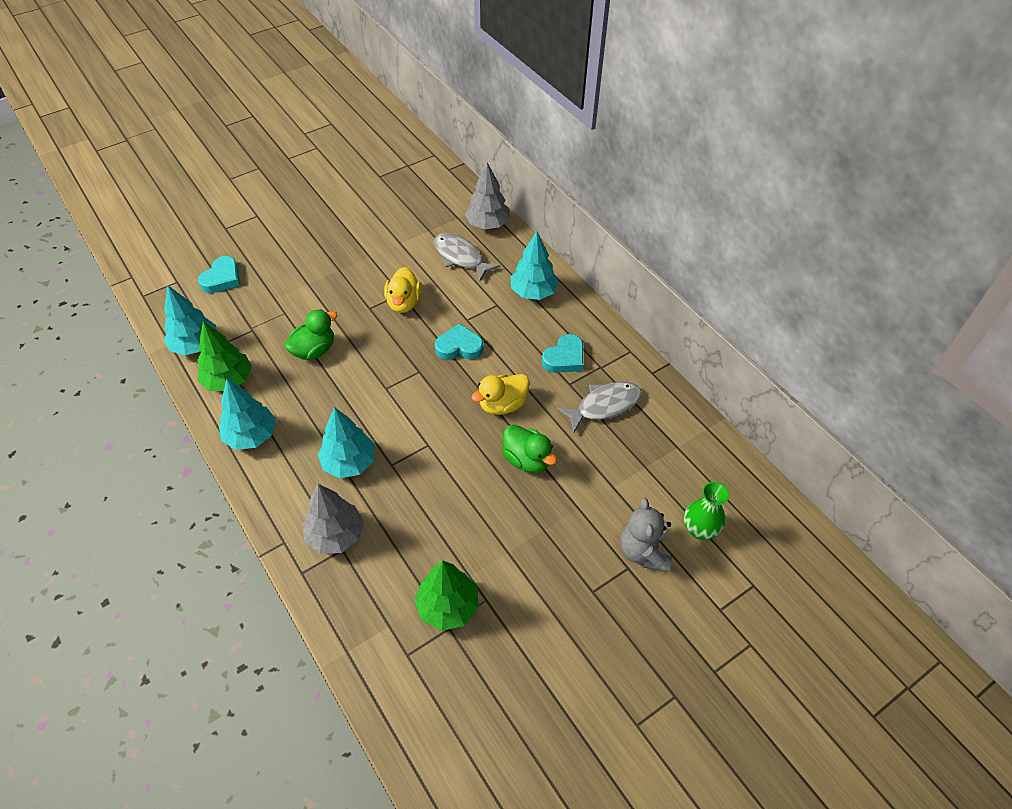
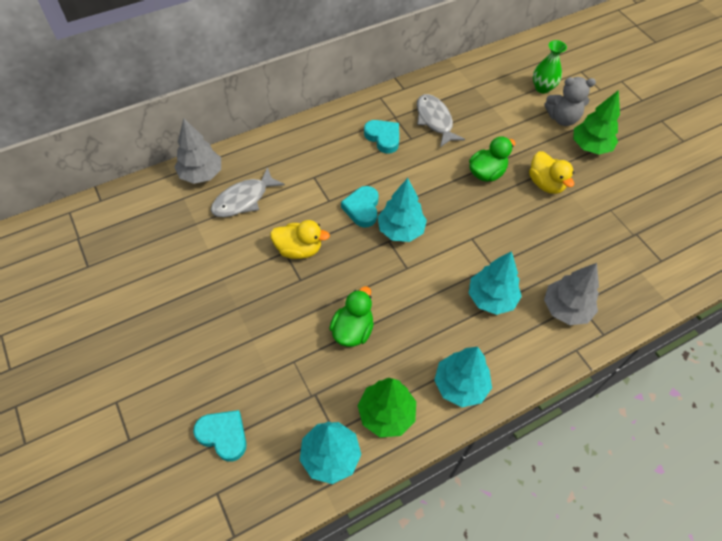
camera: 85 degrees left, 5 degrees up
(314, 350) = (352, 330): green duck -> green duck turned 60 degrees clockwise
(448, 606) = (619, 233): green tree -> green tree (590, 146)
(502, 405) = (431, 183): yellow duck -> yellow duck (545, 184)
(533, 292) = (303, 149): turquoise tree -> turquoise tree (400, 230)

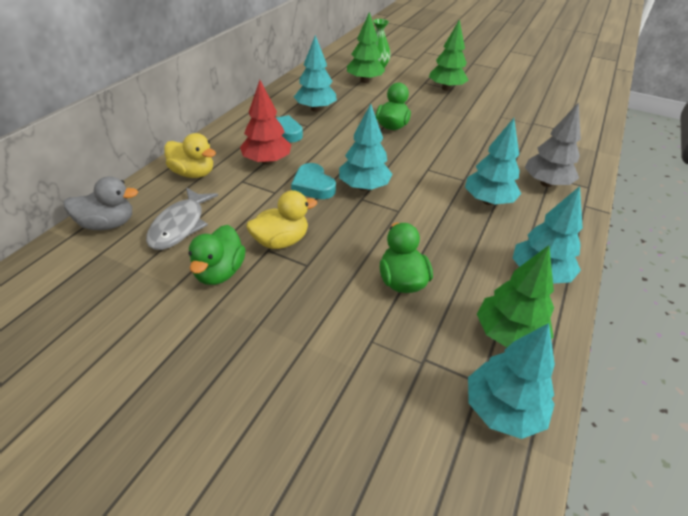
camera: 35 degrees left, 15 degrees down
(201, 174) = (108, 224): grey tree -> grey duck
(223, 435) = (366, 471): turquoise heart -> none
(242, 254) = (219, 272): none -> green duck
(347, 165) = (267, 161): none -> red tree
(435, 120) = (315, 109): grey fish -> turquoise tree
(514, 101) = (364, 81): none -> green tree
(545, 184) = (441, 117): yellow duck -> yellow duck (193, 173)
(562, 118) = (409, 80): grey teddy bear -> none

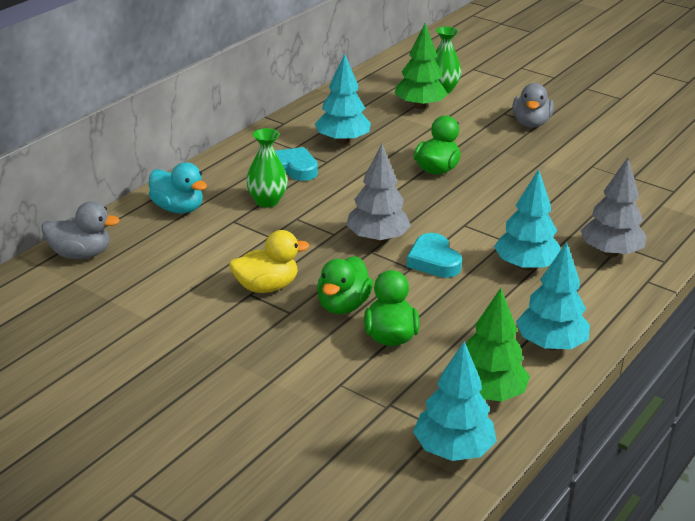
camera: 10 degrees right, 10 degrees down
(180, 226) = (157, 262): grey fish -> none
(193, 173) = (178, 208): yellow duck -> turquoise duck
(219, 272) = (195, 310): green duck -> green duck (343, 305)
(267, 161) = (267, 201): red tree -> green vase
(313, 186) = (316, 233): turquoise heart -> turquoise heart (433, 261)
(364, 187) = (377, 239): turquoise tree -> grey tree
(446, 88) = (531, 123): green tree -> grey duck

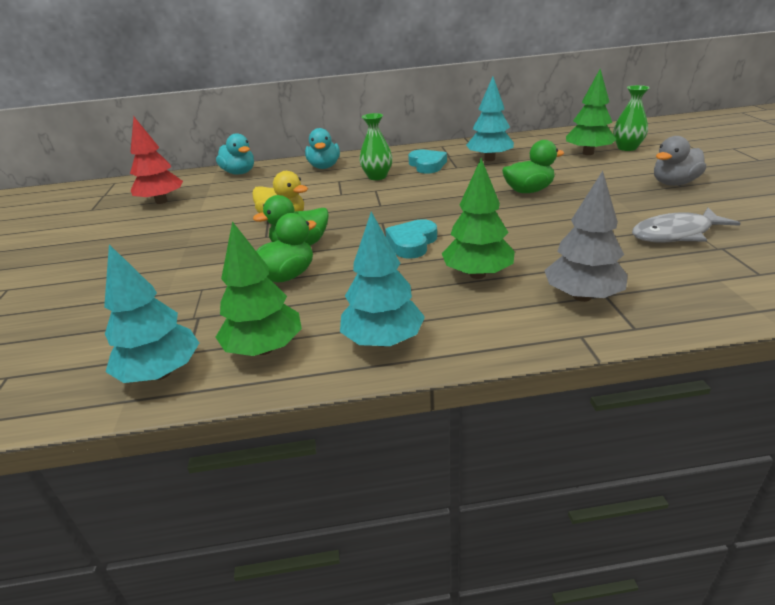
camera: 50 degrees right, 0 degrees up
(65, 329) = (161, 201): none -> red tree
(80, 254) = (239, 173): grey duck -> turquoise duck
(377, 239) = (401, 217): grey tree -> none
(525, 266) = (477, 274): turquoise tree -> green tree
(594, 175) = (675, 234): none -> grey fish

